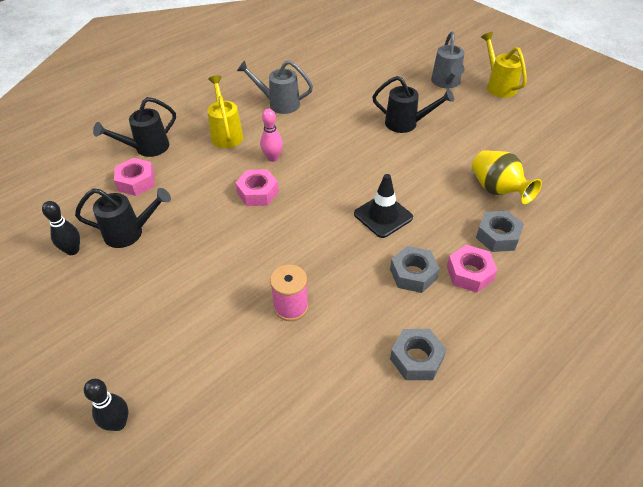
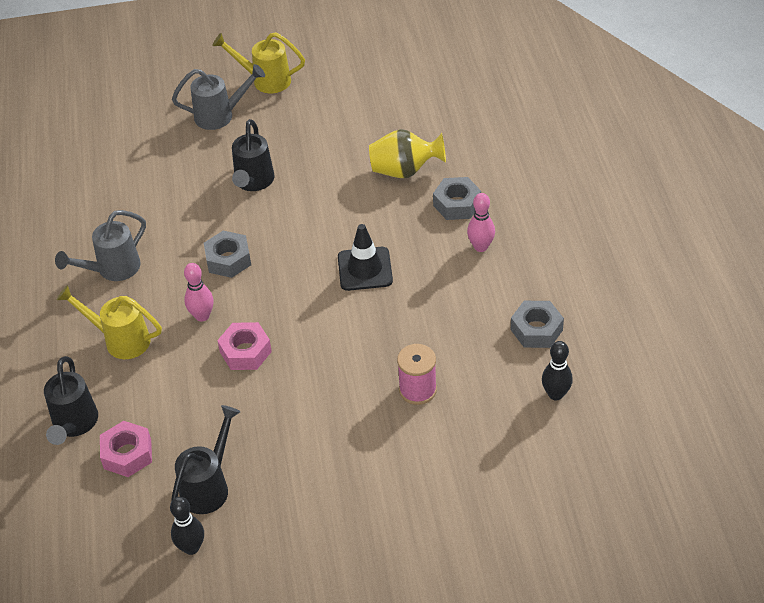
camera: 55 degrees left, 0 degrees up
(118, 423) = (448, 568): black bowling pin -> black bowling pin (555, 394)
(406, 124) = (253, 182): black watering can -> black watering can turned 135 degrees clockwise
(413, 274) = (451, 285): grey nut -> grey nut (228, 260)
(446, 83) = (220, 115): grey watering can -> grey watering can turned 45 degrees counterclockwise
(469, 273) = (481, 247): pink nut -> pink bowling pin

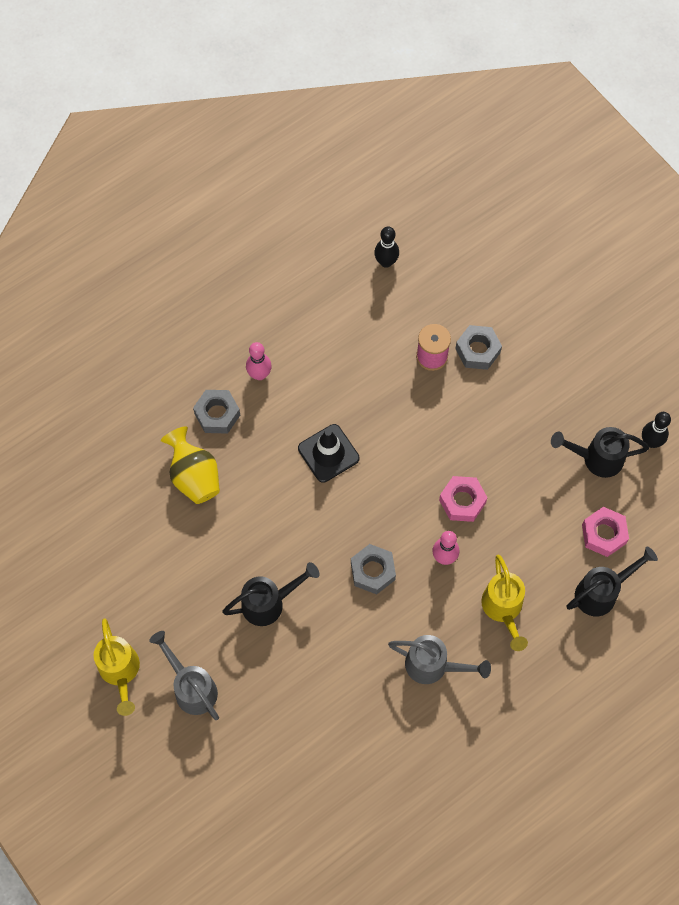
camera: 120 degrees left, 20 degrees up
(536, 330) = (329, 298): grey nut -> grey nut (477, 350)

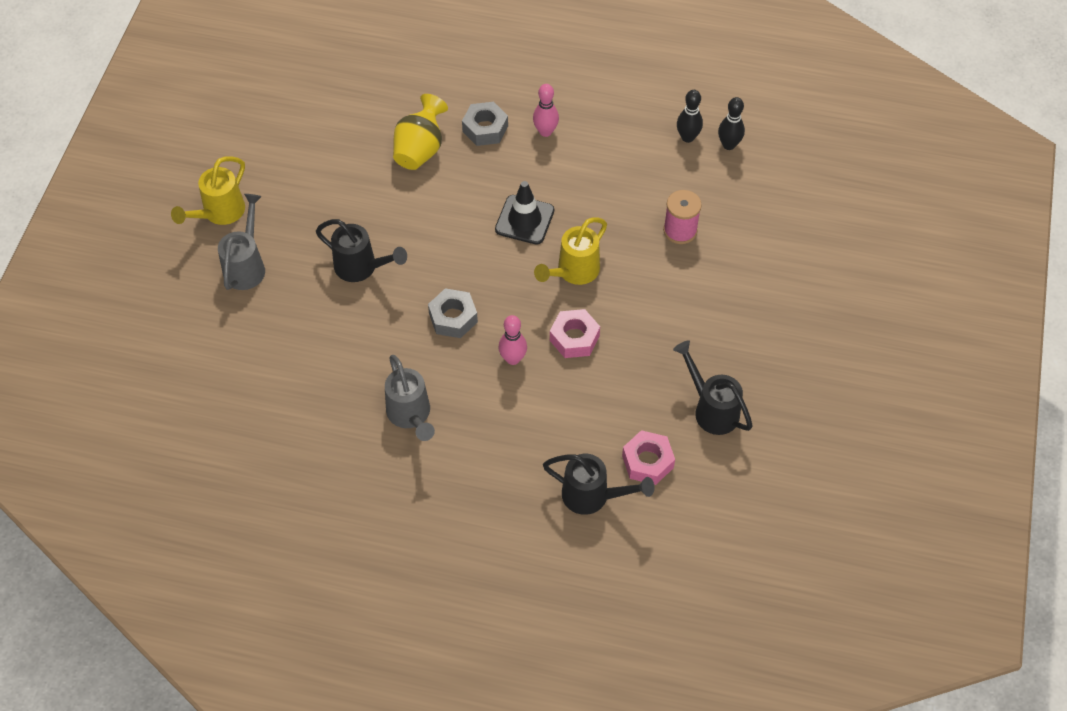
camera: 50 degrees right, 10 degrees down
(477, 350) = (719, 258): grey nut -> none
(503, 609) = (507, 432): yellow watering can -> yellow watering can (573, 272)
(650, 442) = (769, 440): black bowling pin -> black bowling pin (687, 137)

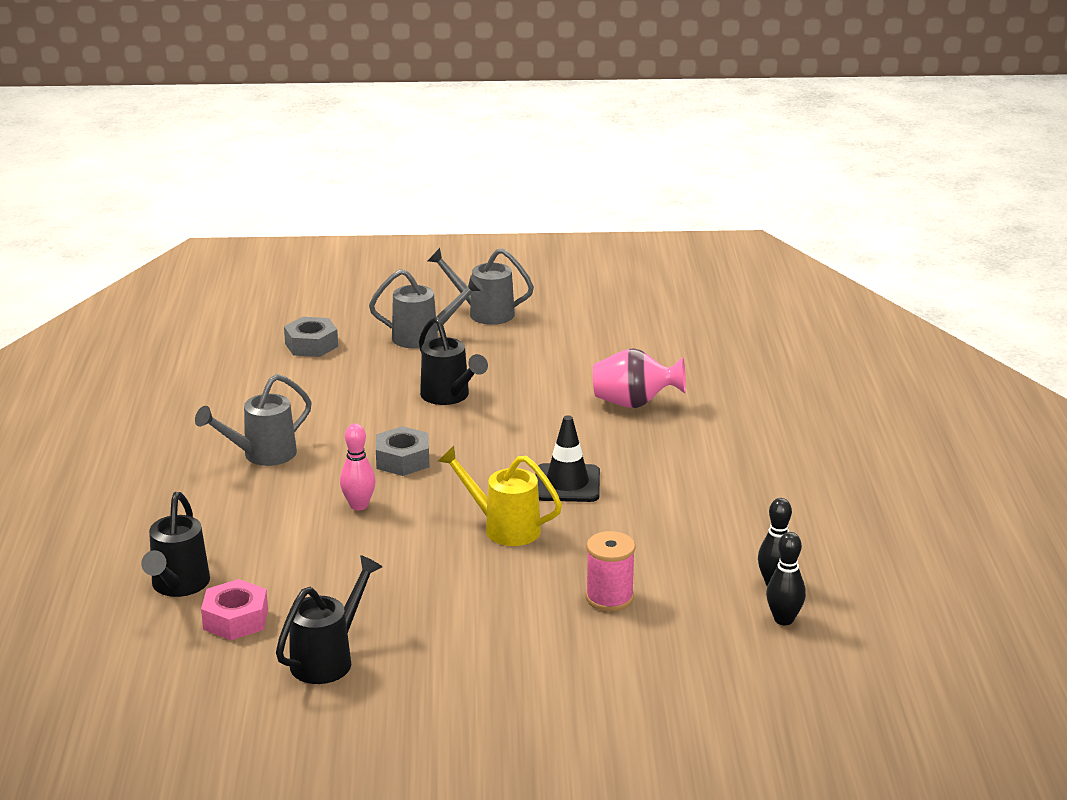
camera: 75 degrees right, 30 degrees down
(219, 213) = (484, 313): yellow watering can -> grey watering can
(361, 267) = (449, 397): black watering can -> black watering can turned 45 degrees counterclockwise
(420, 150) = (634, 404): yellow vase -> pink vase
(485, 129) = (692, 438): grey nut -> grey nut (311, 345)
(545, 131) = (714, 478): pink bowling pin -> none
(574, 338) = (403, 542): pink nut -> none

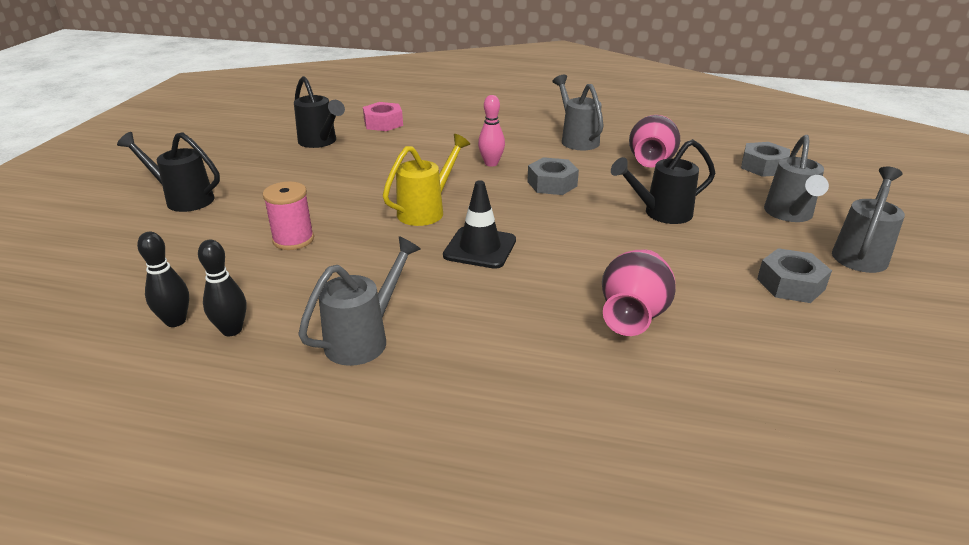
camera: 105 degrees right, 5 degrees up
(178, 586) = (429, 112): black watering can -> black watering can (183, 199)
(322, 405) = (651, 163): none -> pink vase
(550, 343) = (790, 284): none -> grey nut
(741, 515) = (364, 338): none -> grey watering can

